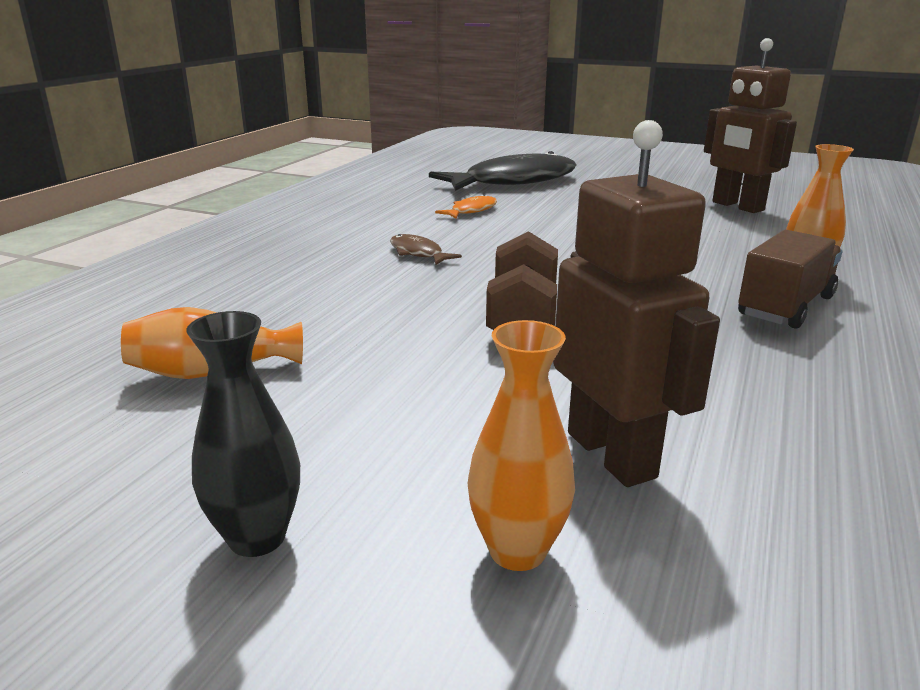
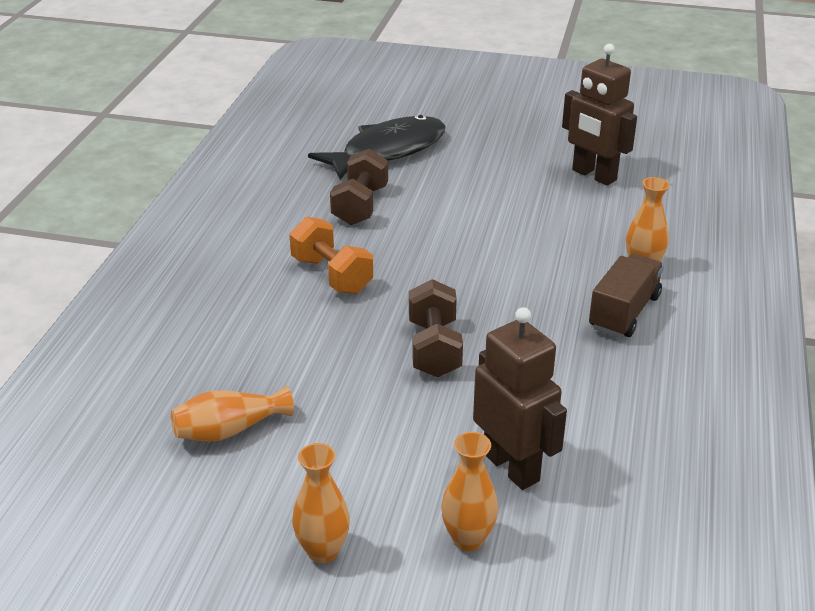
camera: 10 degrees left, 10 degrees up
(257, 537) = (323, 551): black vase -> orange vase
(418, 253) = (332, 275): brown fish -> orange dumbbell
(471, 211) = (360, 206): orange fish -> brown dumbbell

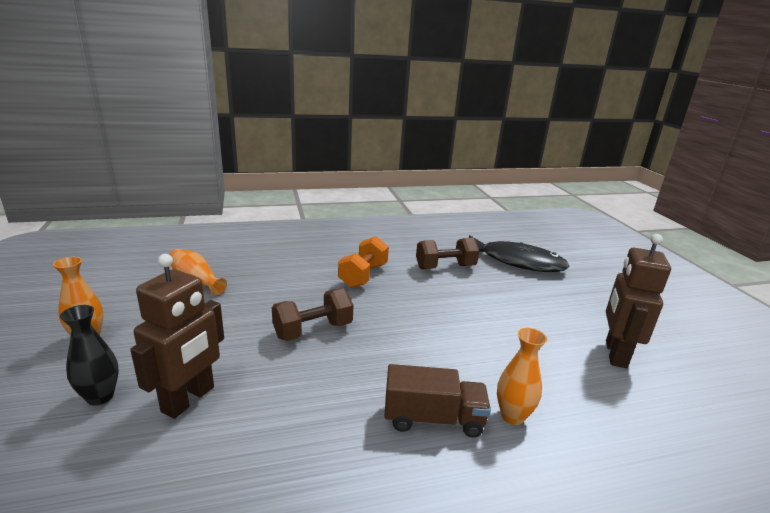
camera: 60 degrees right, 10 degrees down
(468, 539) = (100, 396): orange vase -> black vase

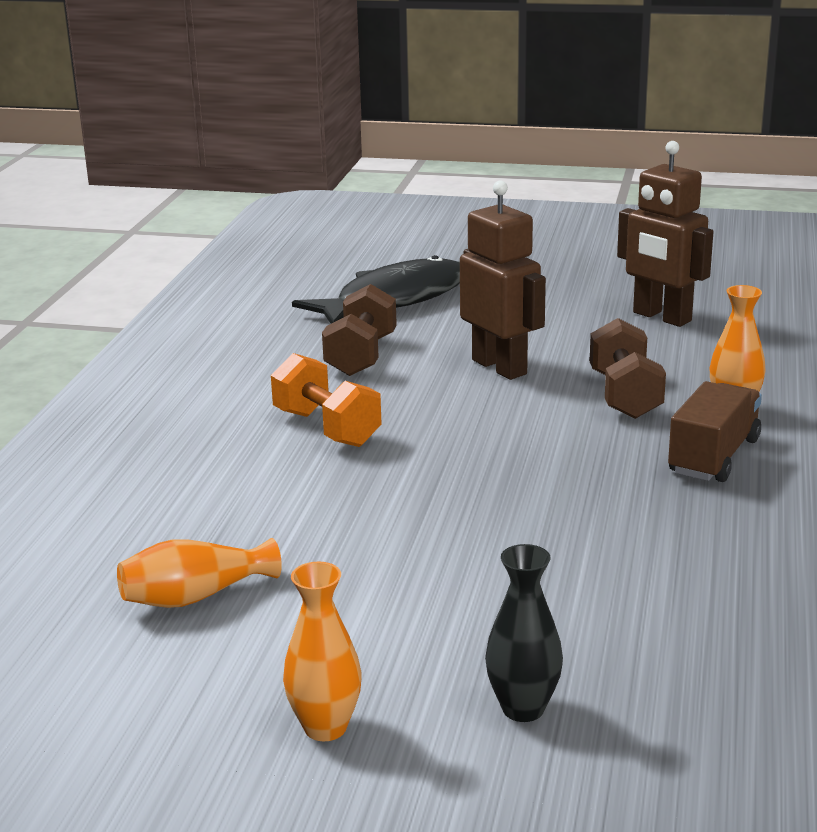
camera: 60 degrees left, 0 degrees up
(189, 399) = (577, 626): brown robot -> brown robot (500, 367)
(313, 330) = (465, 501): brown dumbbell -> brown dumbbell (624, 395)

